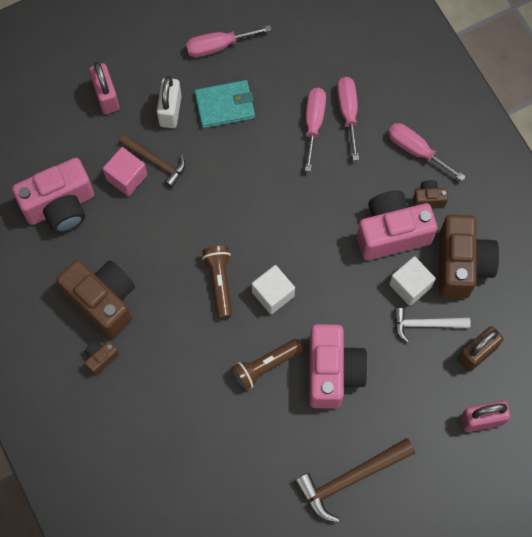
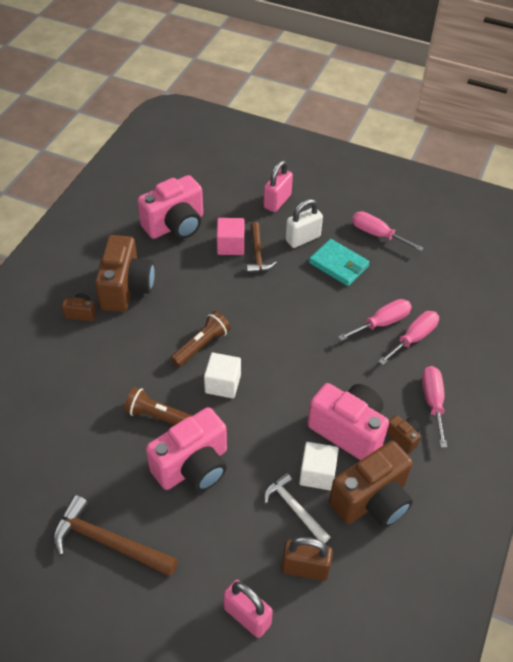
camera: 50 degrees right, 20 degrees down
(60, 206) = (175, 225): pink camera -> pink camera turned 60 degrees counterclockwise

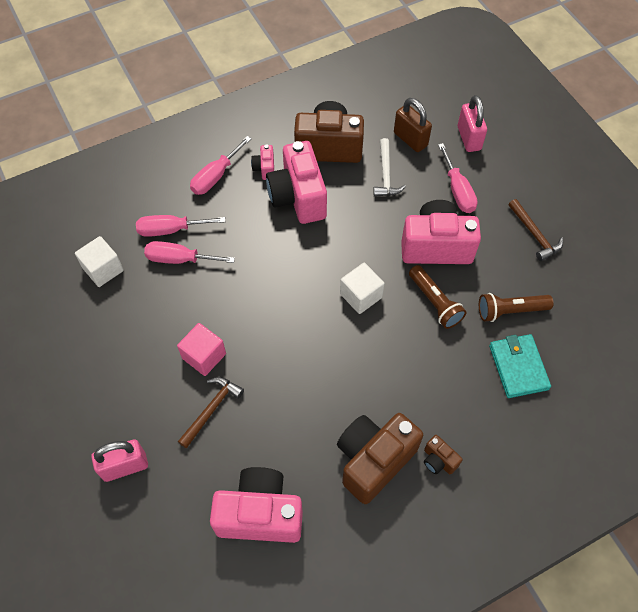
camera: 140 degrees left, 10 degrees up
(108, 542) = (534, 234): brown hammer -> brown hammer, size x0.65
(202, 345) = (349, 344): brown flashlight -> brown flashlight (510, 311)
(230, 245) = (228, 440): pink cube -> pink cube (204, 356)
(303, 238) = (151, 396): white padlock -> none
(317, 473) = (349, 185): white cube -> white cube (103, 269)
(338, 264) = (151, 341): turquoise wallet -> turquoise wallet (518, 367)
(377, 234) = (78, 348): pink screwdriver -> pink screwdriver (458, 190)
(403, 437) = (264, 168): brown camera -> pink camera

